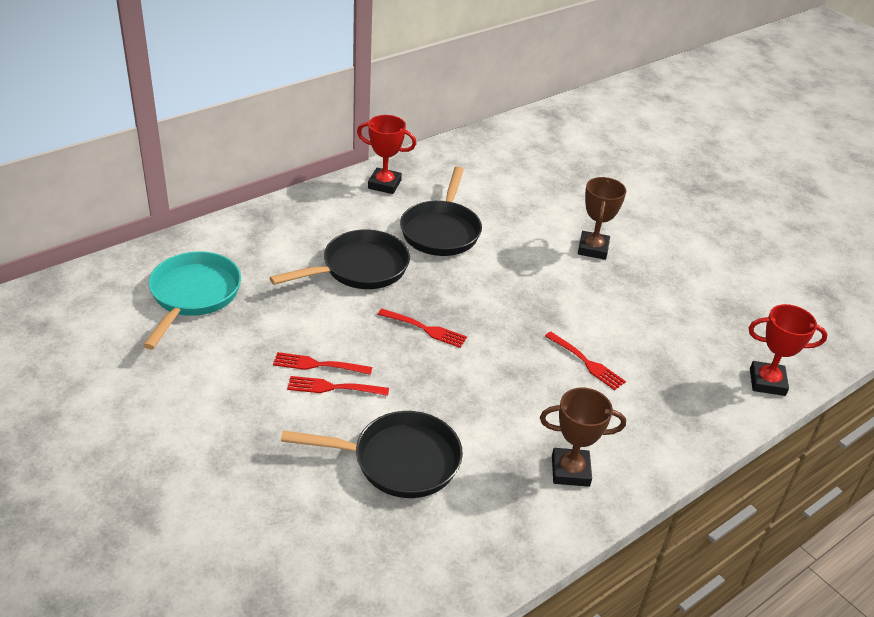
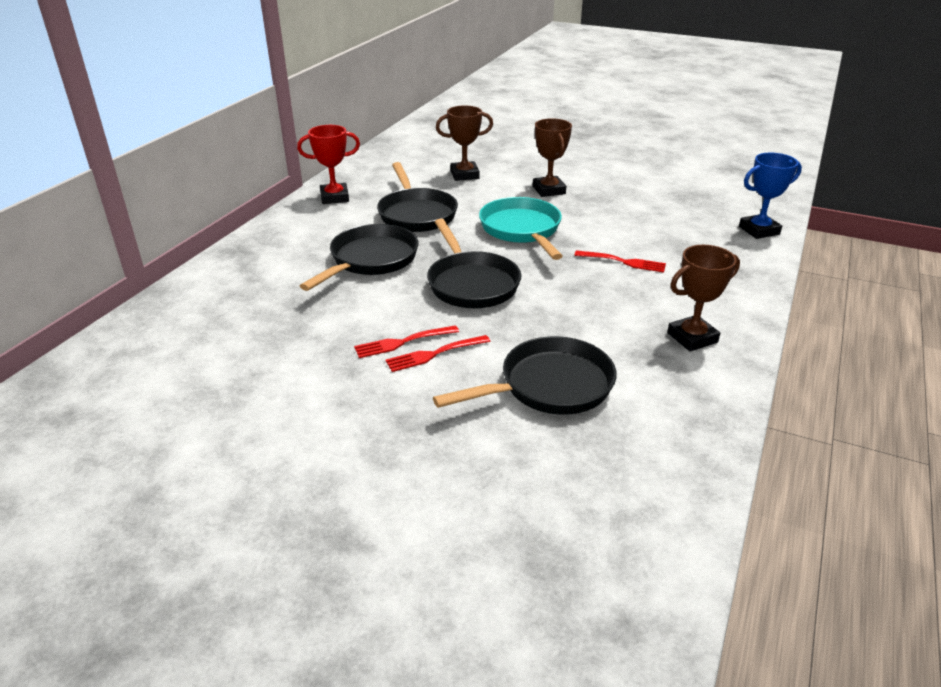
camera: 25 degrees left, 5 degrees down
(193, 295) = (224, 331): turquoise pan -> turquoise pan (522, 230)
(424, 329) = (471, 283): red fork -> black pan
(526, 199) = (464, 175): none -> brown trophy
(767, 382) = (759, 230): red trophy -> blue trophy

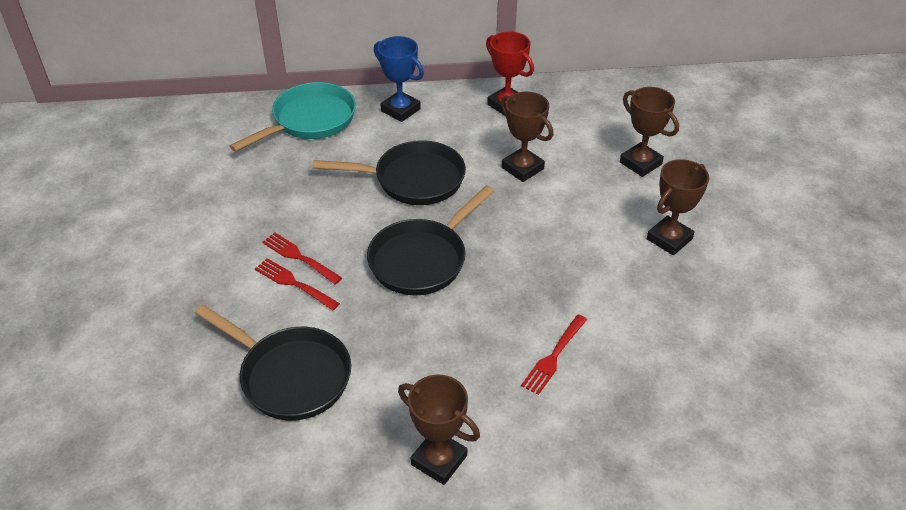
camera: 60 degrees right, 10 degrees up
(416, 214) = (522, 168): black pan -> brown trophy
(522, 230) = (556, 253): turquoise pan -> turquoise pan (310, 121)
(623, 262) = (554, 356): red fork -> red fork turned 45 degrees clockwise
(759, 230) = (748, 464): blue trophy -> blue trophy (400, 110)

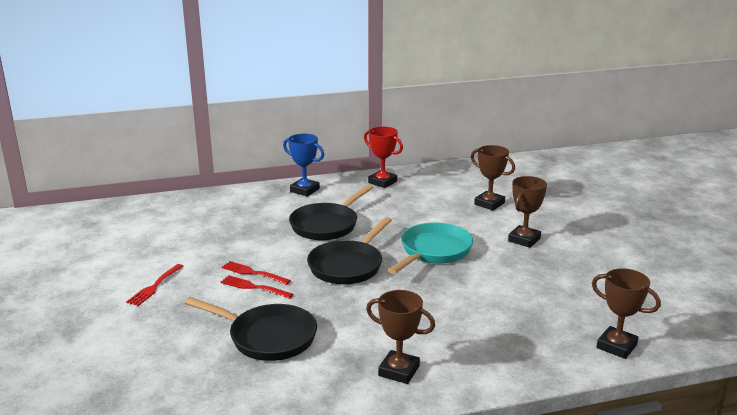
camera: 10 degrees left, 20 degrees down
(310, 121) = (237, 201): turquoise pan -> turquoise pan (433, 251)
(413, 180) = (327, 225): black pan -> black pan turned 135 degrees clockwise
(522, 168) = (405, 213): brown trophy -> brown trophy (616, 346)
(554, 356) = (464, 307): red fork -> red fork (155, 286)

